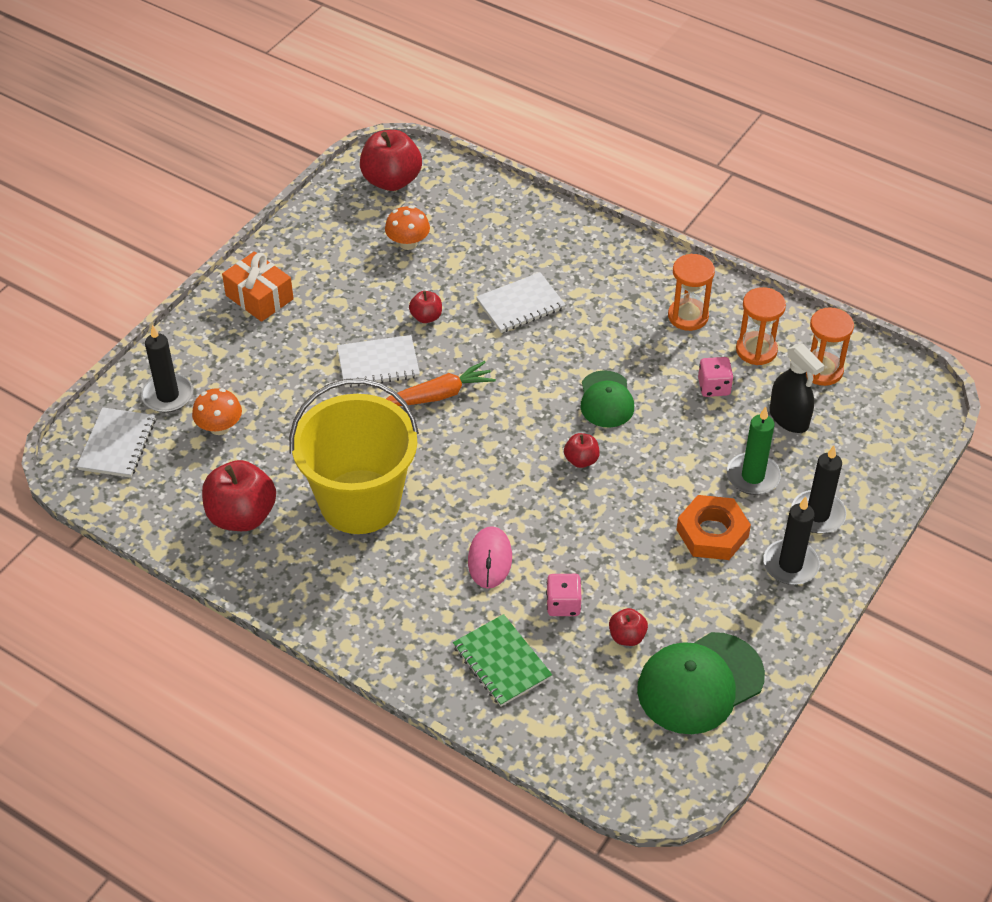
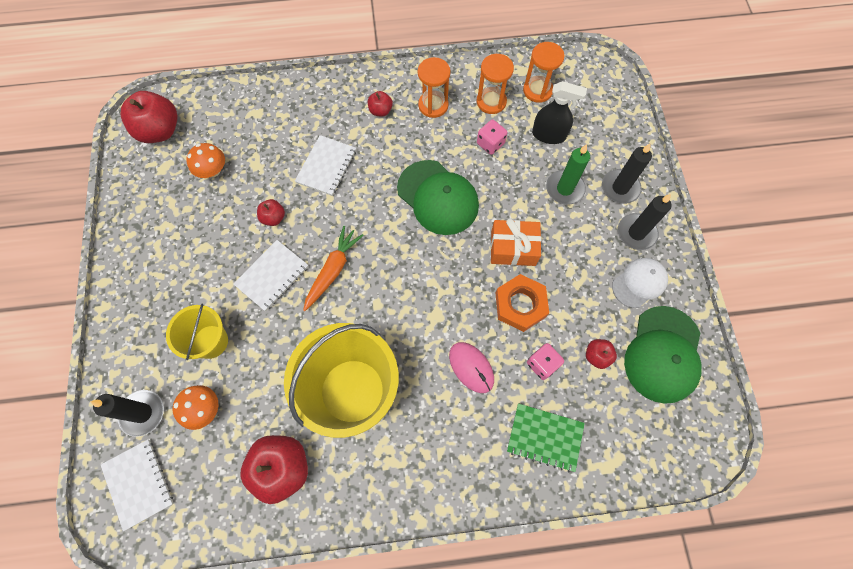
camera: 40 degrees left, 20 degrees up
(259, 297) = (143, 284): orange gift -> orange gift (513, 248)
(274, 379) = (210, 341): none -> yellow bucket
(581, 460) = (461, 252): red apple -> red apple (380, 111)
(606, 400) = (438, 197): green cap -> green cap, size x1.60
(712, 533) = (578, 245): orange nut -> orange nut (520, 305)
(743, 608) = (639, 283): none -> white cap

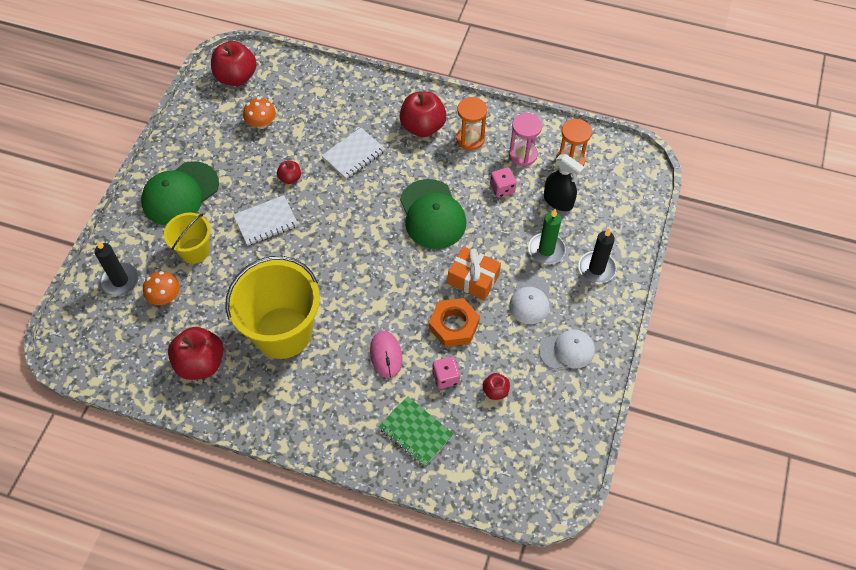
camera: 25 degrees right, 10 degrees down
(139, 483) = (93, 328): white notebook -> none
(333, 270) = (315, 236): orange carrot -> none
(380, 111) = (422, 127): red apple -> red apple, size x1.99
(491, 102) = (523, 154): orange hourglass -> pink hourglass
(577, 246) = (530, 300): none -> white cap
(636, 233) = (589, 310): black candle -> none
(663, 354) = (554, 414): green cap -> green cap (180, 194)

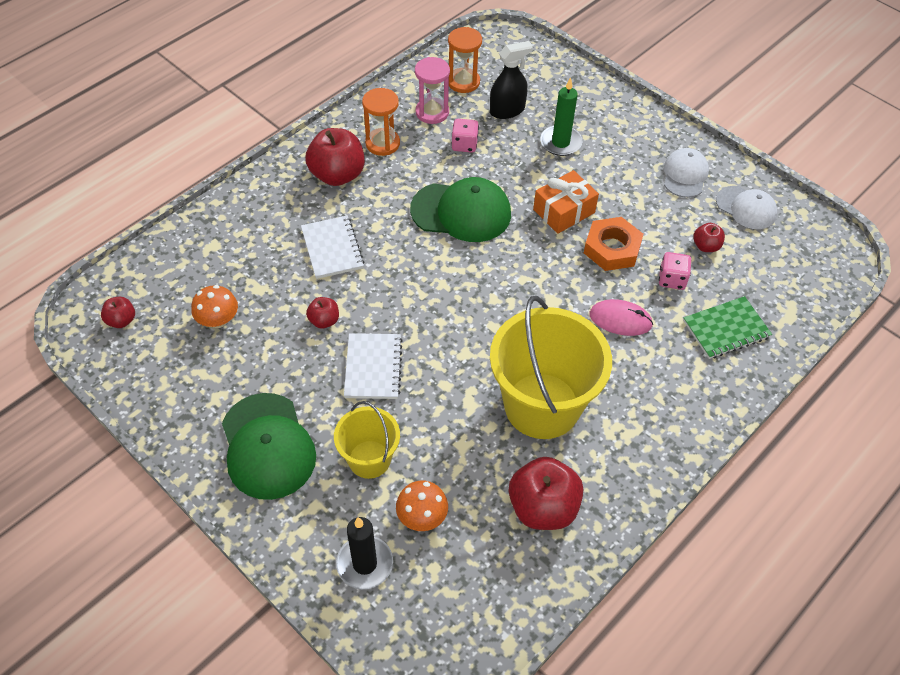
camera: 65 degrees left, 5 degrees down
(236, 77) = (121, 320): red apple -> red apple, size x0.50
(530, 300) = (613, 178): white cap -> white cap (746, 208)
(596, 268) = (603, 116): black candle -> none

